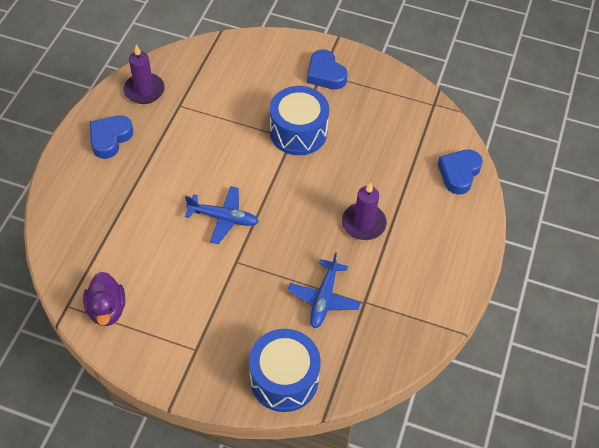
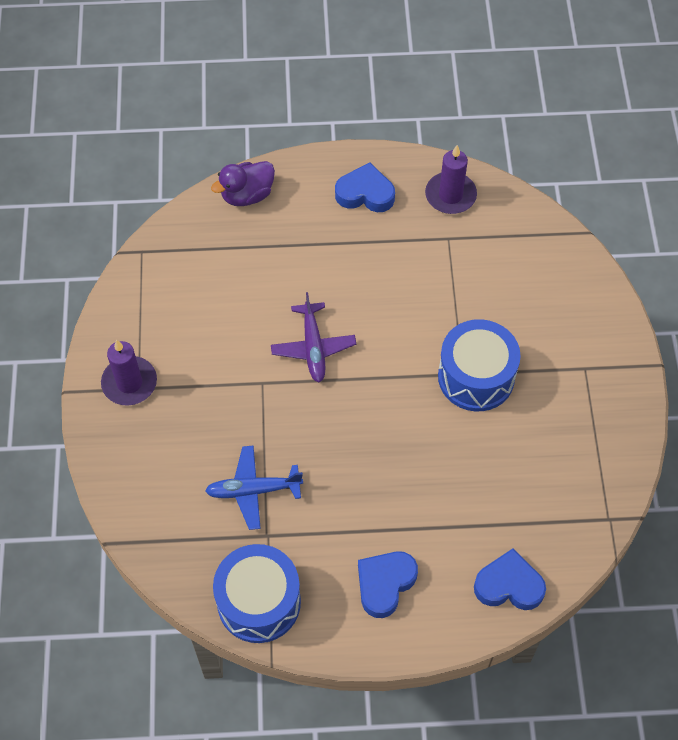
camera: 70 degrees right, 5 degrees up
(107, 309) = (152, 288): purple duck -> purple duck (247, 195)
(223, 218) = (313, 347): blue plane -> purple plane
(284, 379) = (137, 486): blue drum -> blue drum (259, 602)
(325, 74) = (586, 373): blue heart -> blue heart (385, 584)
(363, 223) = (376, 497): purple candle -> purple candle (129, 383)

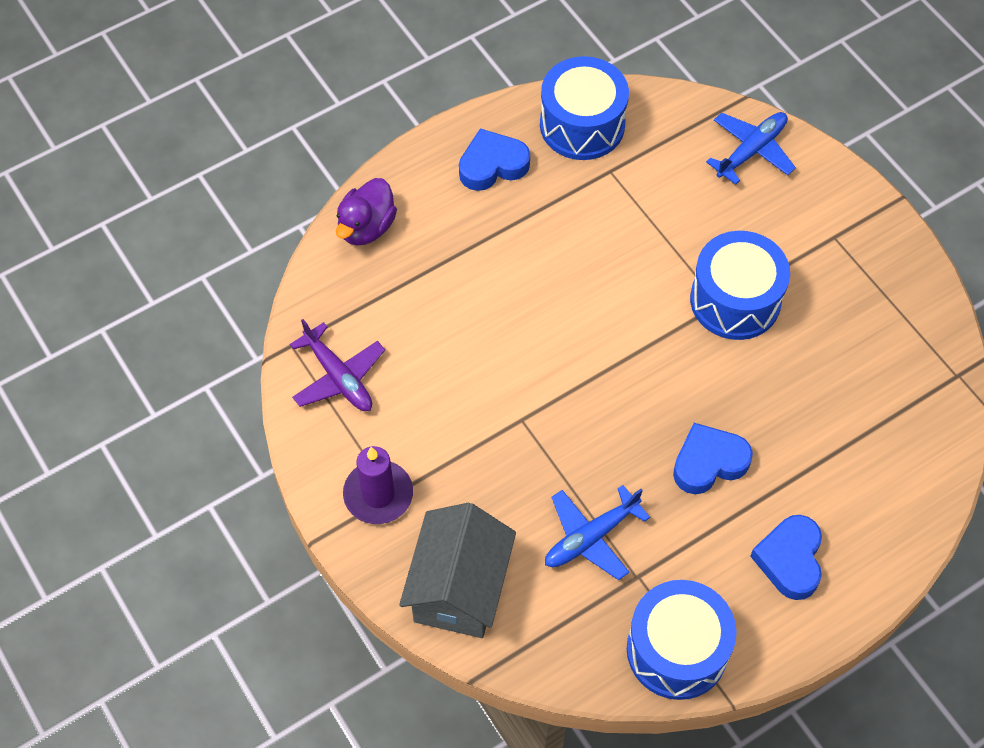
camera: 30 degrees left, 0 degrees up
(139, 476) = (459, 588): none -> grey house
(313, 347) = (549, 354): purple plane -> purple plane (338, 377)
(450, 195) = (582, 125): purple candle -> blue drum
(509, 585) = (909, 493): blue heart -> blue heart (708, 462)
(565, 274) = (751, 150): none -> blue plane

